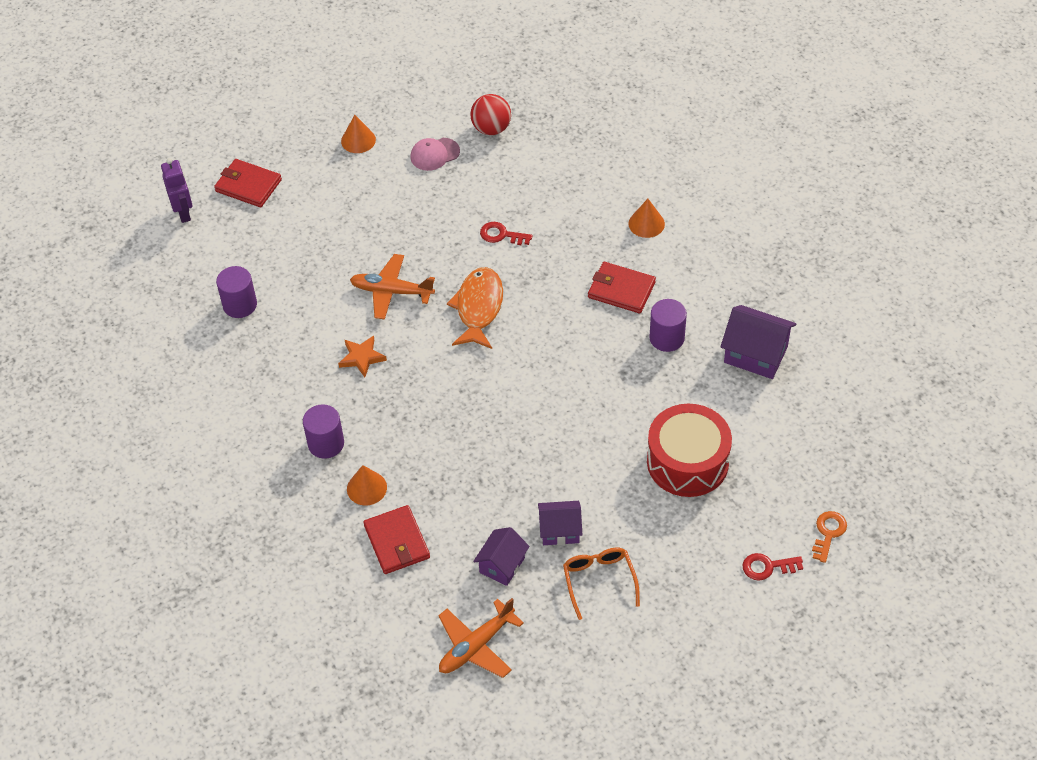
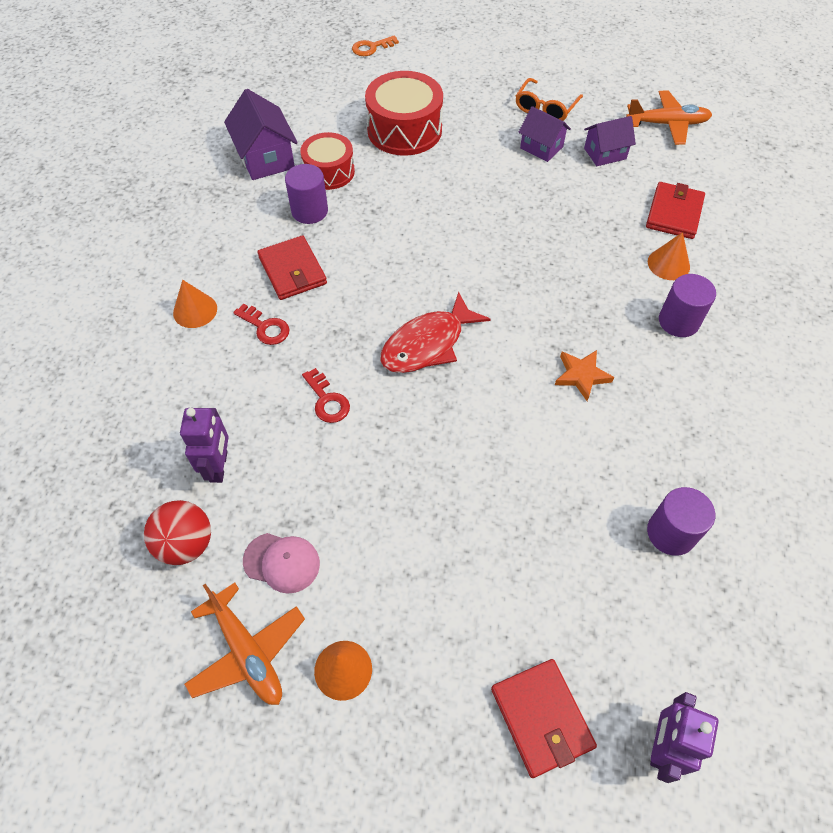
camera: 140 degrees left, 5 degrees up
(391, 291) = (493, 422): orange plane -> orange plane (247, 652)
(478, 308) = (428, 344): orange fish -> red fish
(519, 166) = (219, 466): none -> purple robot
(695, 379) = (329, 172): none -> red drum
(767, 567) = (430, 55): red key -> red key (265, 327)

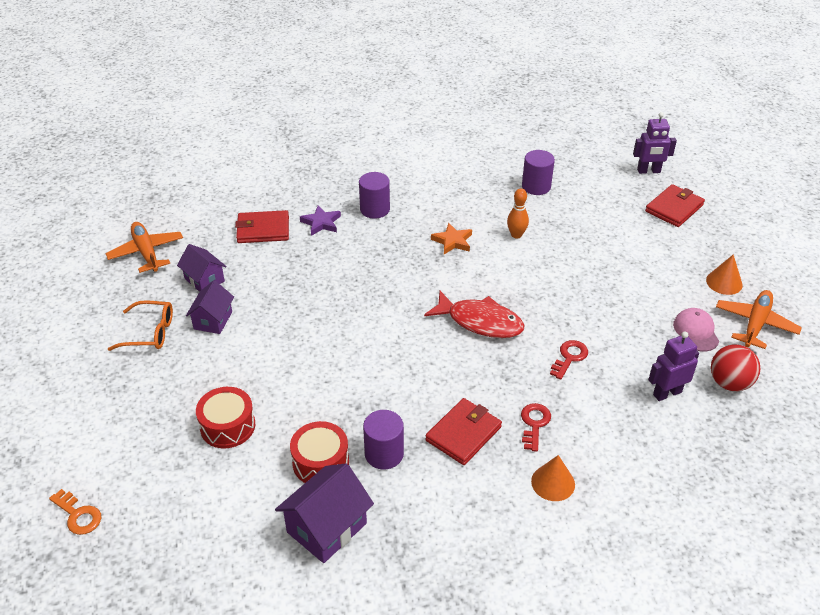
camera: 115 degrees left, 15 degrees down
(404, 130) = (228, 426): red drum -> red drum, size x0.65
(565, 451) = (516, 235): none -> orange bowling pin
(668, 264) = (321, 223): orange cone -> purple star

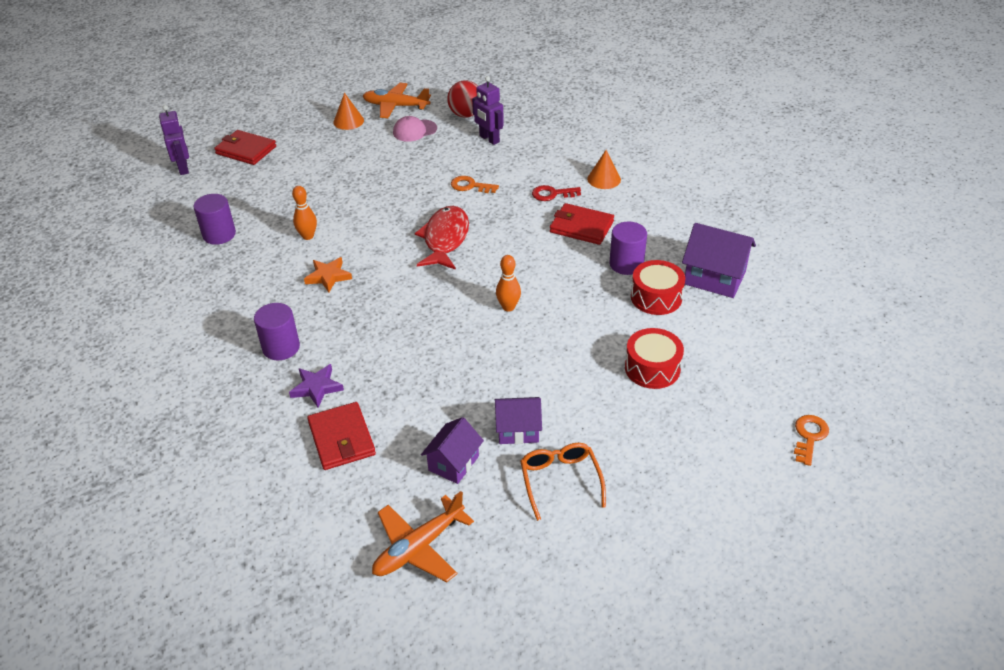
camera: 105 degrees left, 0 degrees up
(359, 346) = (508, 307): none -> orange bowling pin
(569, 357) = (470, 186): red key -> orange key

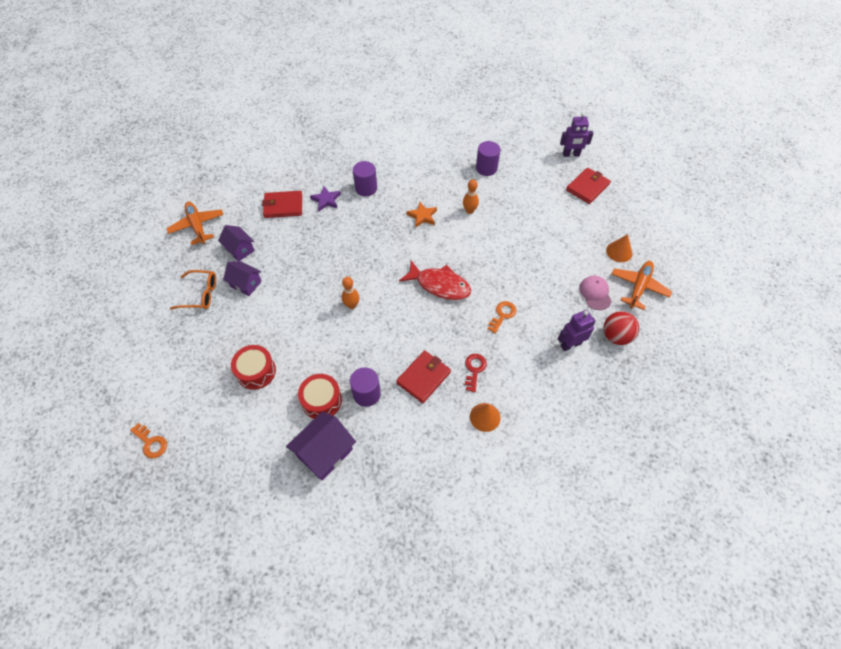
camera: 105 degrees right, 15 degrees up
(518, 430) = (246, 284): purple house -> purple house turned 75 degrees counterclockwise

